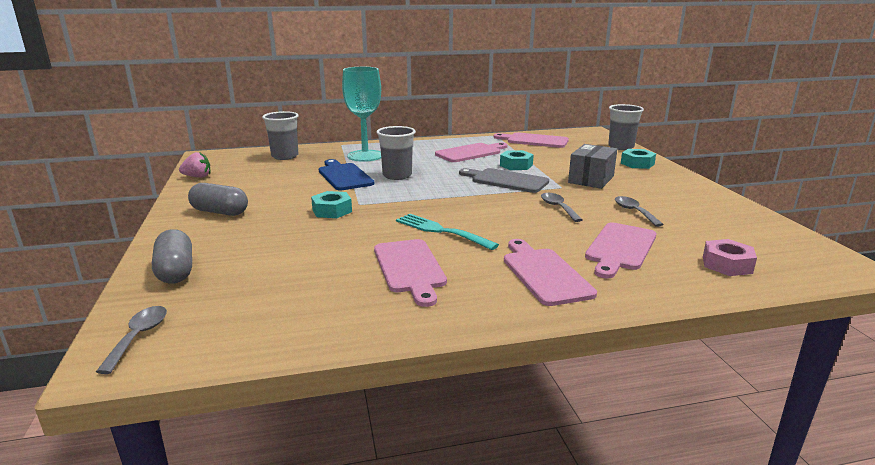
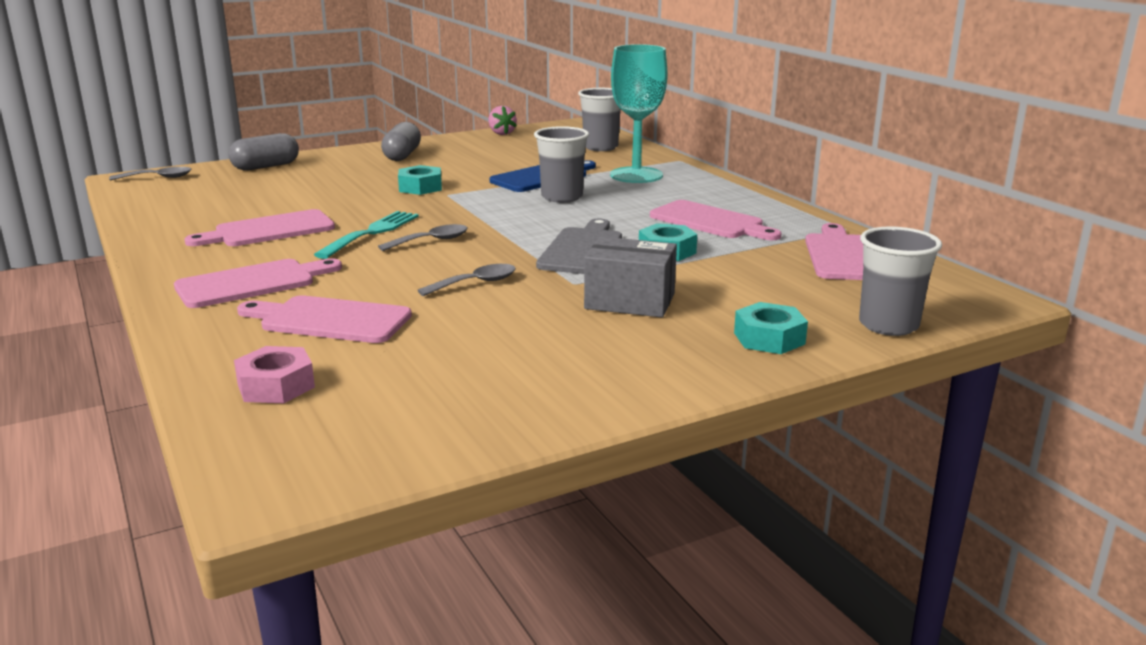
camera: 75 degrees right, 0 degrees up
(634, 212) = (479, 331): grey spoon -> grey spoon (431, 241)

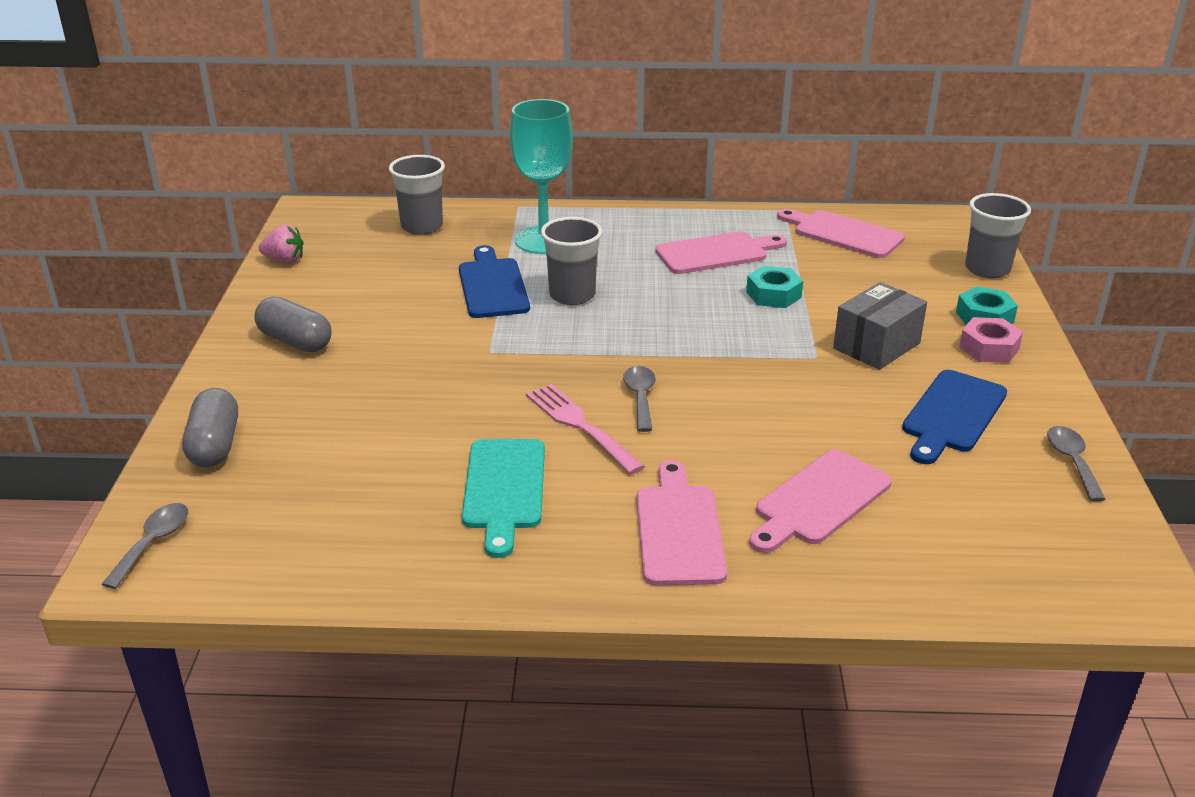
camera: 60 degrees left, 10 degrees up
(269, 230) = (504, 489): pink cutting board -> turquoise cutting board
(276, 386) = (956, 558): pink nut -> pink nut (989, 348)
(371, 233) = (580, 425): turquoise fork -> pink fork
(420, 187) = (446, 361): turquoise nut -> none
(476, 283) = (780, 403): grey spoon -> grey spoon (1072, 461)
(536, 350) = (952, 415): none -> blue cutting board
(582, 249) = (736, 329): grey cutting board -> none

